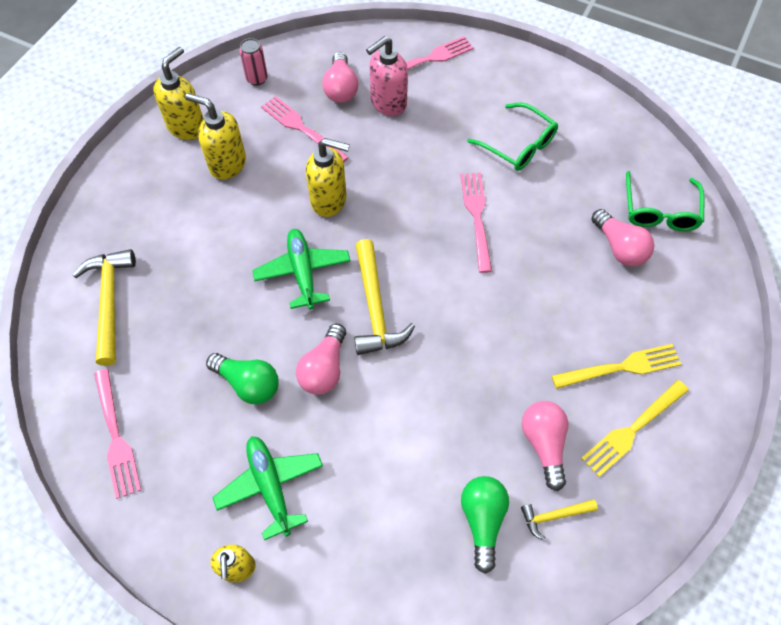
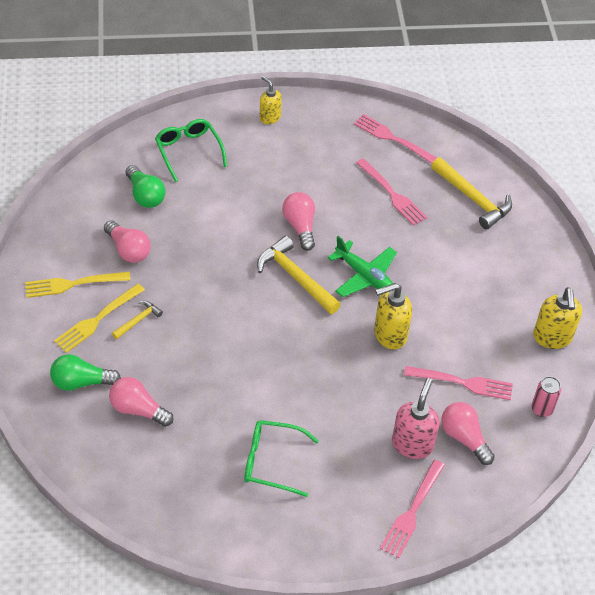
camera: 145 degrees right, 10 degrees down
(227, 164) = (491, 324): yellow soap dispenser -> none
(248, 383) = (341, 197): green light bulb -> green light bulb (81, 382)
(270, 486) = (282, 156): green plane -> none
(476, 216) = (267, 379): pink fork -> pink fork (392, 194)
(554, 516) = (102, 216): yellow hammer -> yellow hammer (138, 320)
(632, 430) = (72, 284): yellow fork -> yellow fork turned 120 degrees counterclockwise
(660, 211) = (117, 459): green glasses -> green glasses (188, 151)

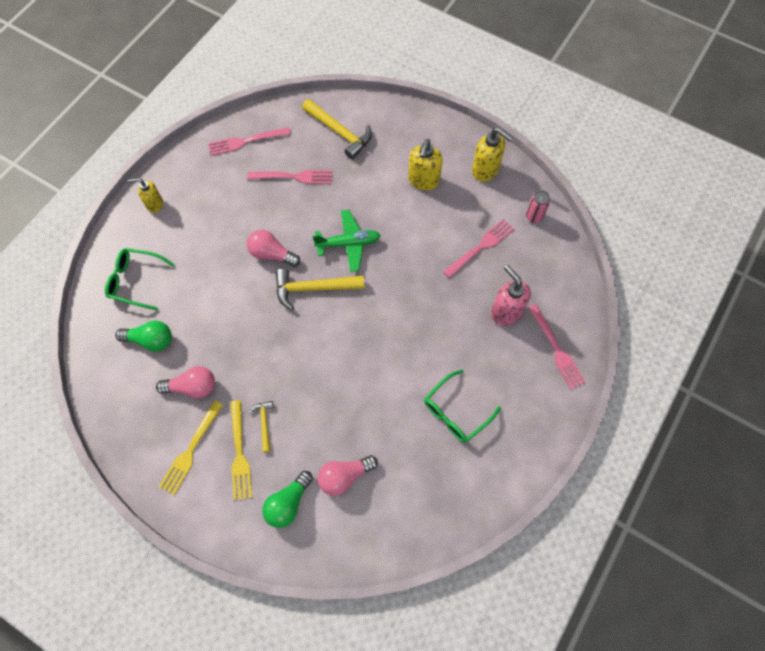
camera: 50 degrees left, 15 degrees up
(389, 335) = (409, 263): yellow soap dispenser -> yellow soap dispenser (423, 181)
(464, 438) = (523, 277): pink light bulb -> none
(473, 199) = (339, 132): yellow hammer -> yellow hammer turned 45 degrees clockwise

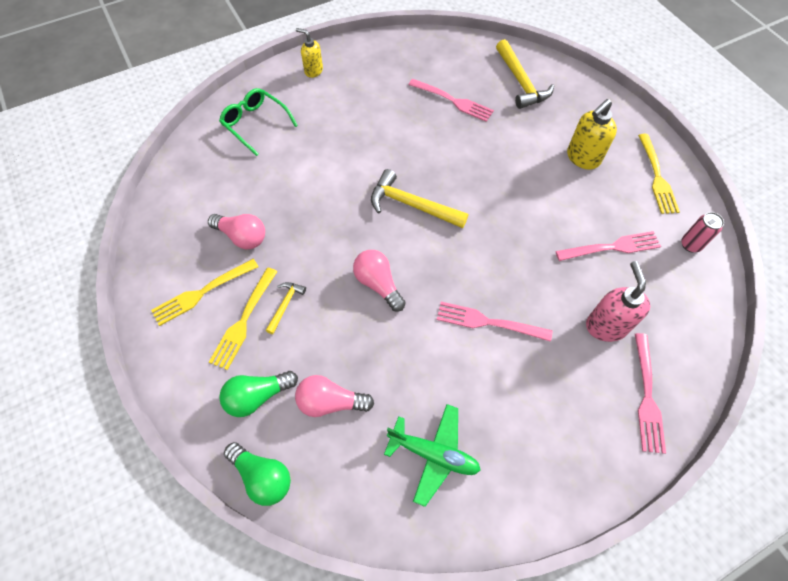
camera: 30 degrees right, 5 degrees down
(150, 340) = (234, 178): green light bulb -> green light bulb (262, 476)
(245, 141) = (426, 54): pink fork -> pink fork (488, 322)
(272, 254) = (391, 157): pink light bulb -> pink light bulb (378, 284)
(348, 244) = (471, 181): green plane -> green plane (433, 454)
(456, 412) = (490, 402): green glasses -> none
(485, 170) = (657, 177): yellow soap dispenser -> yellow fork

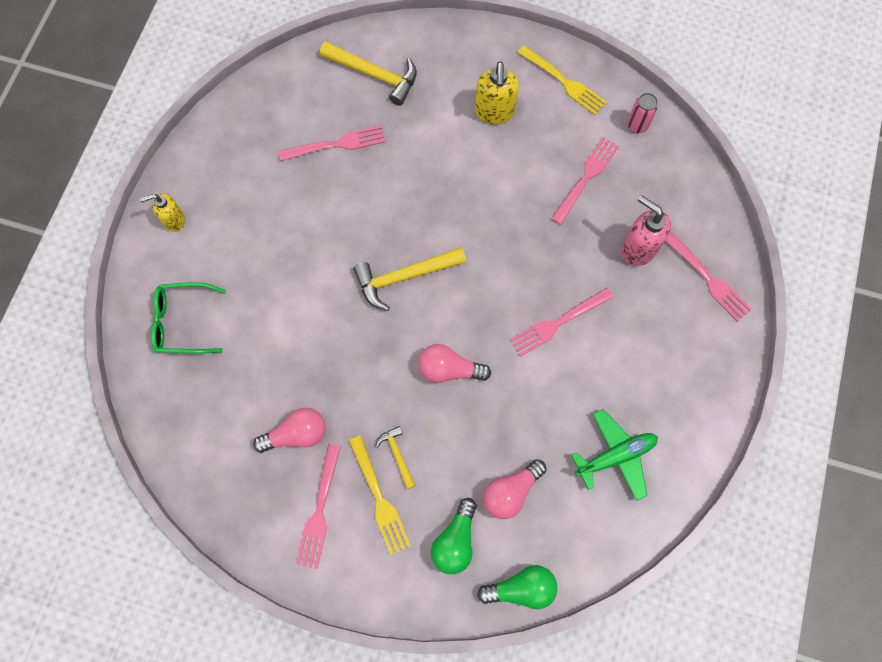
camera: 45 degrees left, 10 degrees up
(202, 293) = (319, 511): yellow fork -> pink fork

